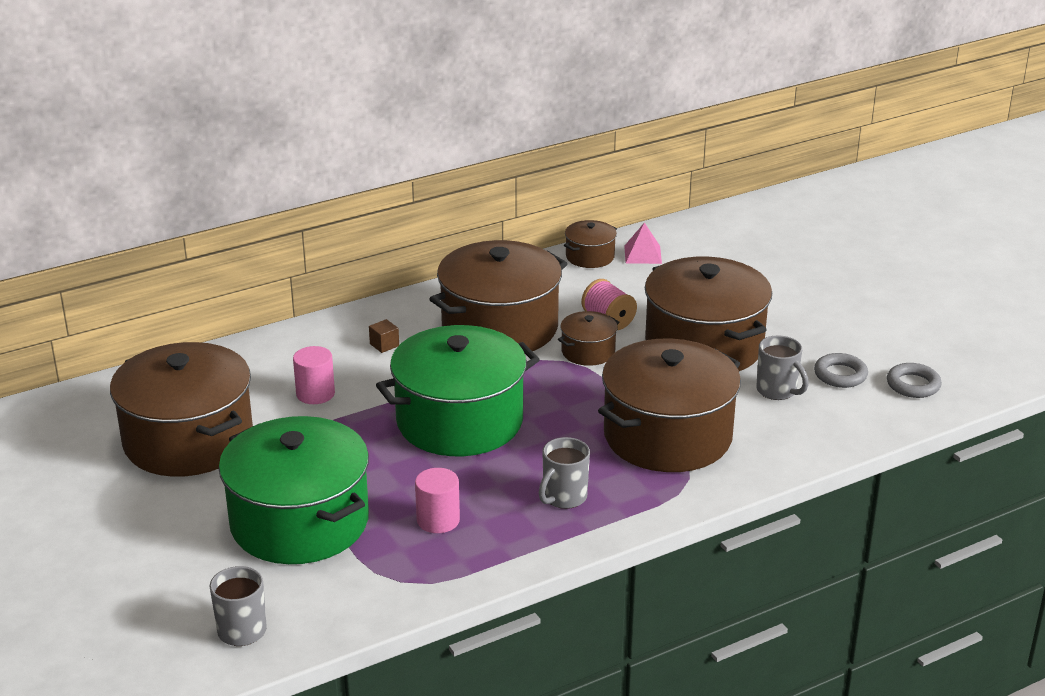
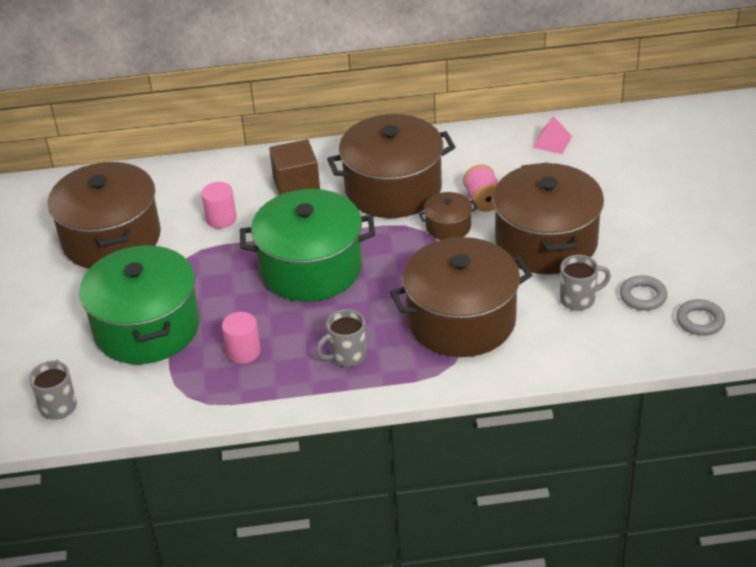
camera: 25 degrees right, 10 degrees up
(384, 345) = (296, 186): brown cube -> brown cube, size x2.27
(590, 256) = (507, 135): brown pot -> none
(777, 391) = (579, 299): grey mug -> grey mug turned 90 degrees counterclockwise

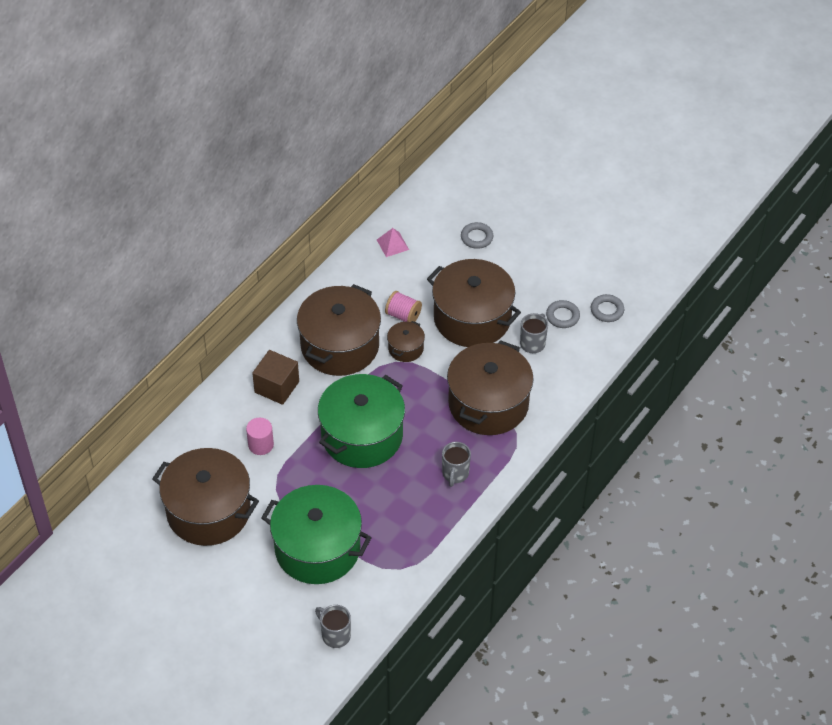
camera: 50 degrees left, 10 degrees up
(243, 351) = (394, 517): pink cylinder -> none
(643, 181) = (476, 237): none -> grey ring

